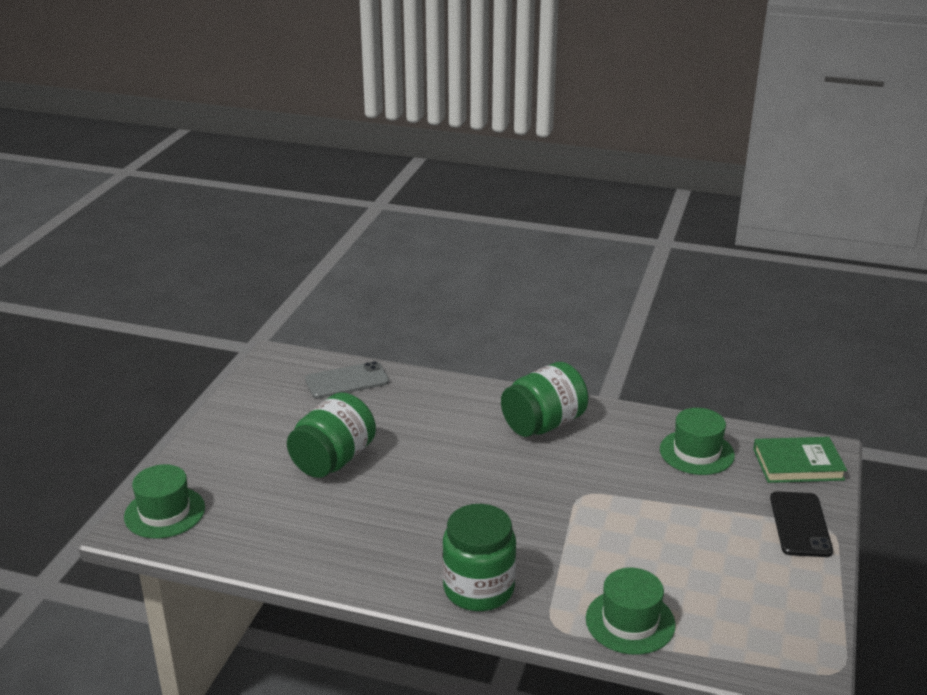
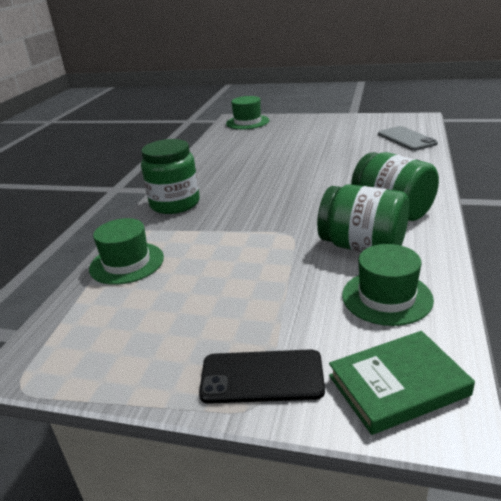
camera: 90 degrees right, 0 degrees up
(333, 460) = (307, 148): green jar -> green jar (362, 247)
(798, 464) = (398, 385): green book -> green book turned 75 degrees clockwise

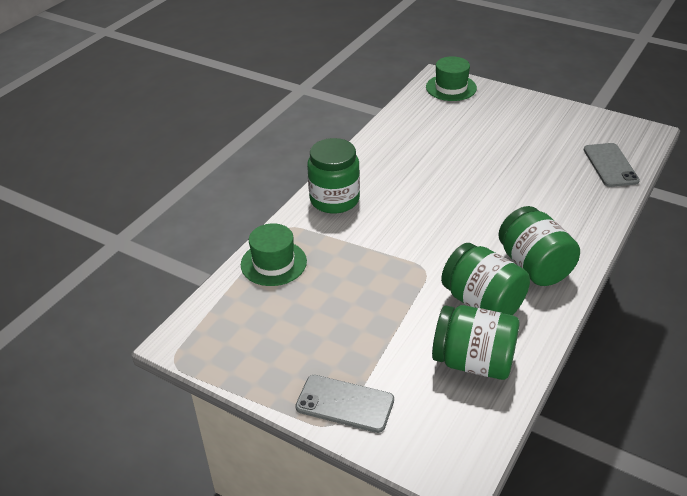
camera: 15 degrees right, 10 degrees up
(262, 377) = (345, 404): black phone -> grey phone
(386, 297) = (473, 362): green hat -> green jar
(398, 385) = (439, 439): green book -> none

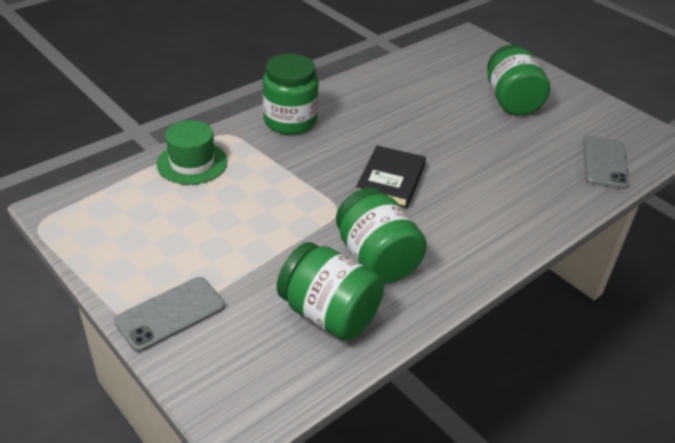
camera: 15 degrees right, 0 degrees up
(345, 404) = (170, 314): grey phone -> grey phone turned 75 degrees counterclockwise
(451, 88) = (476, 48): green hat -> none
(452, 230) = (391, 180): none -> black book
(534, 266) = (455, 239): green jar -> green jar (511, 101)

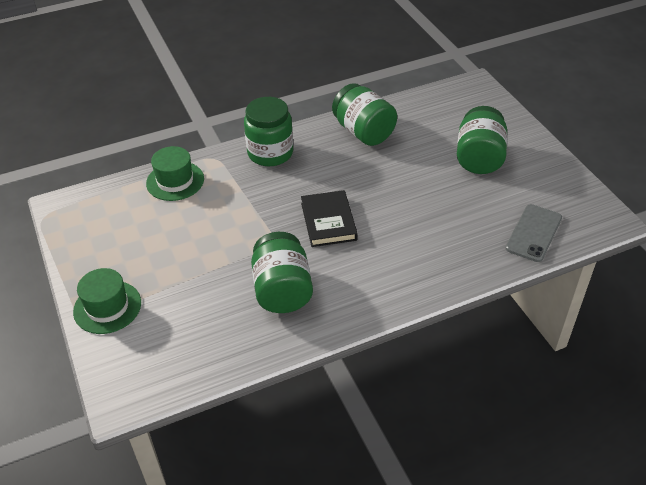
camera: 20 degrees right, 5 degrees up
(170, 314) = (107, 307): grey phone -> green hat
(329, 314) = (222, 330): green jar -> green jar (363, 132)
(391, 180) = (328, 221): black book -> black book turned 45 degrees counterclockwise

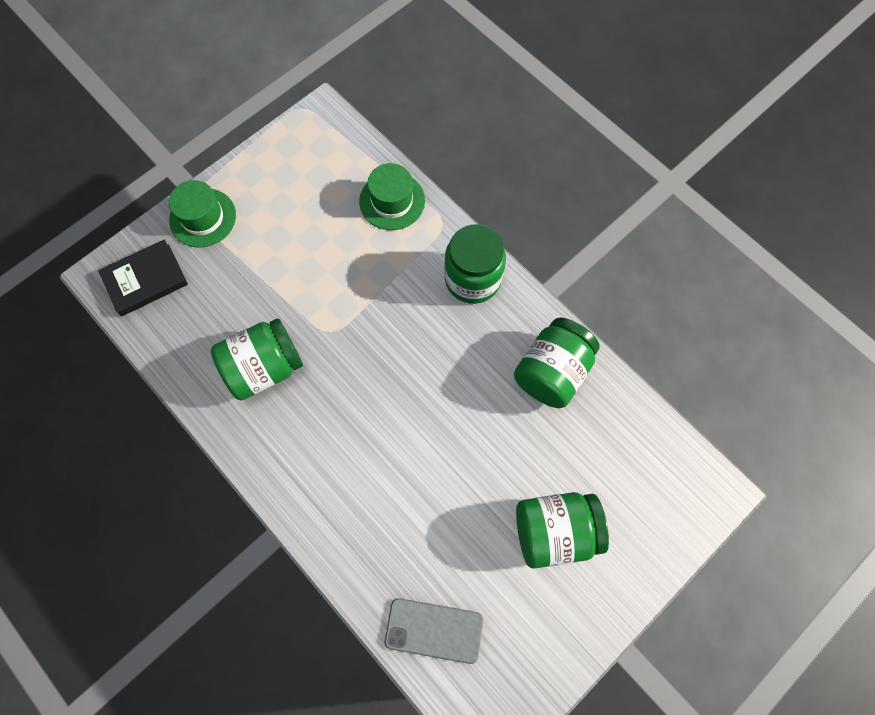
camera: 70 degrees right, 25 degrees up
(328, 221) = (379, 381): black book -> black book (145, 280)

